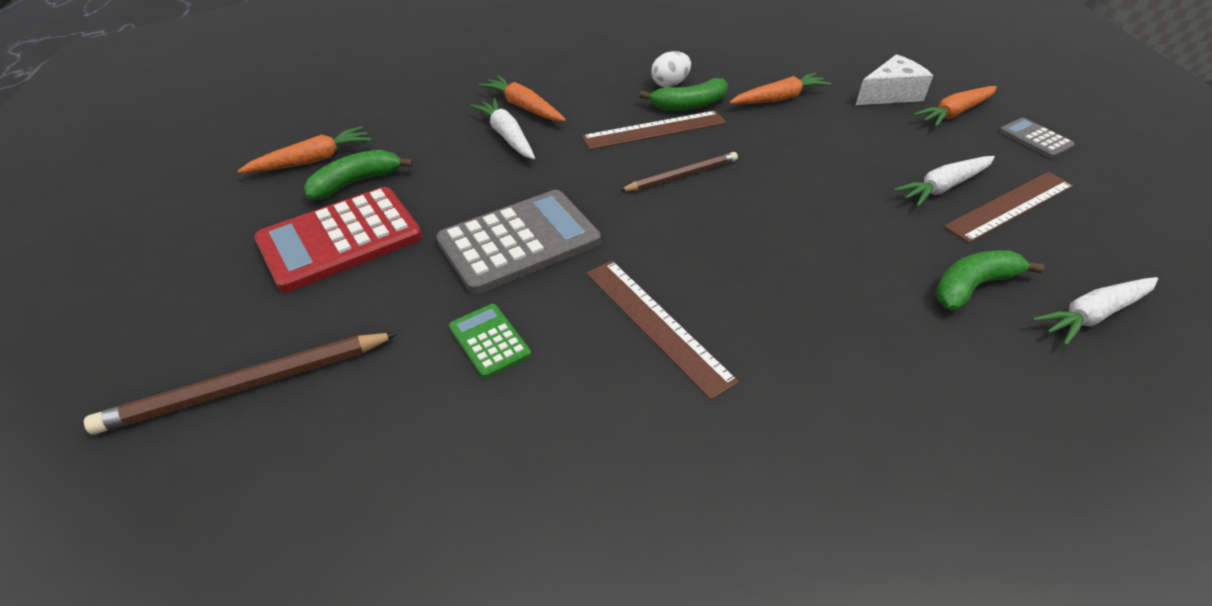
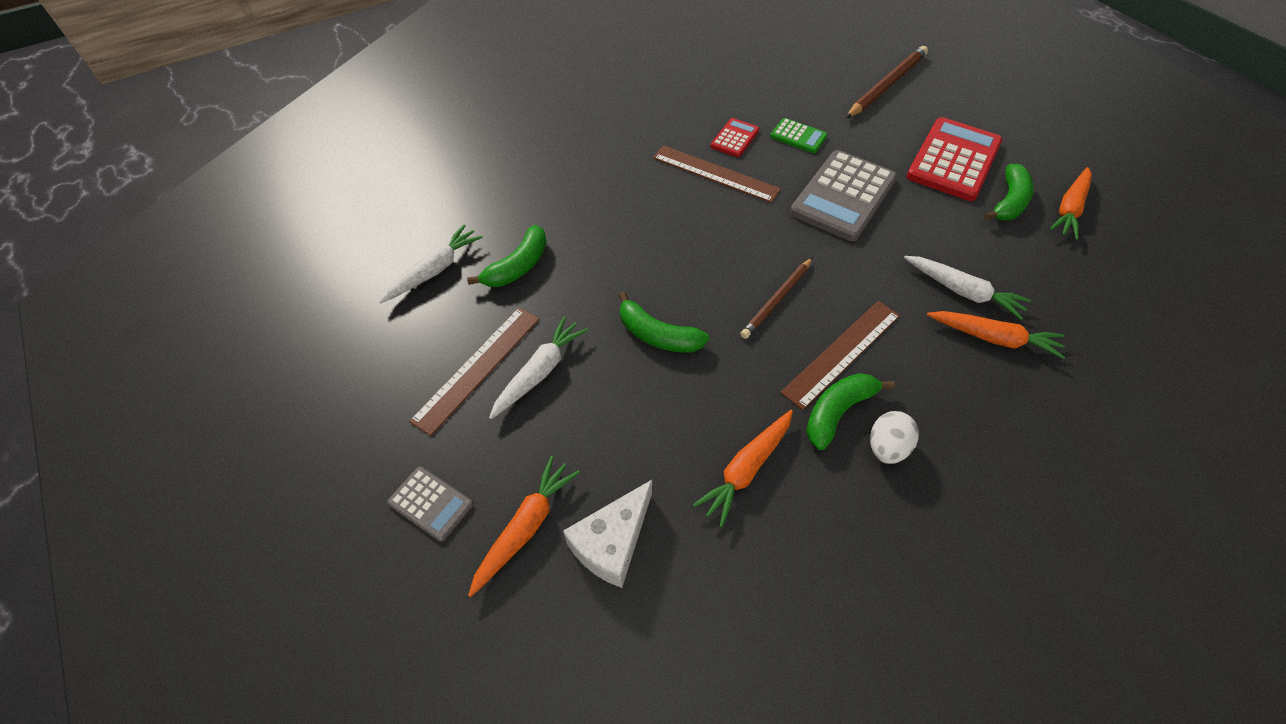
camera: 155 degrees right, 10 degrees up
(586, 372) = (734, 138): none -> red calculator
(816, 182) = (657, 335): none -> green banana

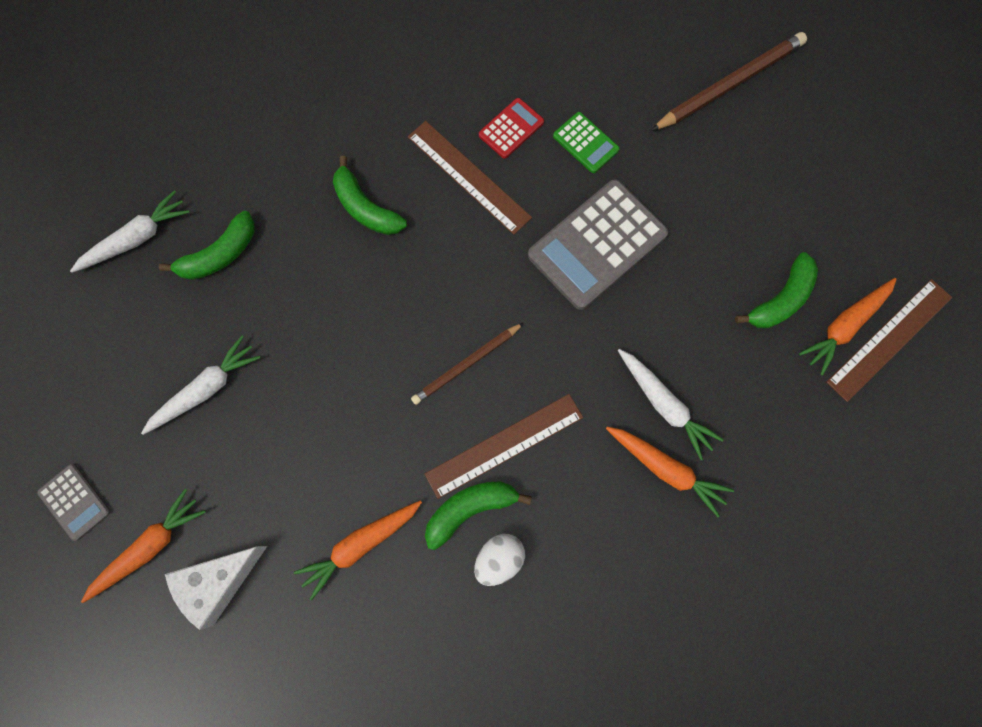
camera: 15 degrees right, 20 degrees up
(478, 368) = (150, 369): brown ruler -> brown ruler (889, 339)
(657, 335) = (331, 376): green banana -> green banana (365, 208)
(953, 160) = (749, 223): red calculator -> none

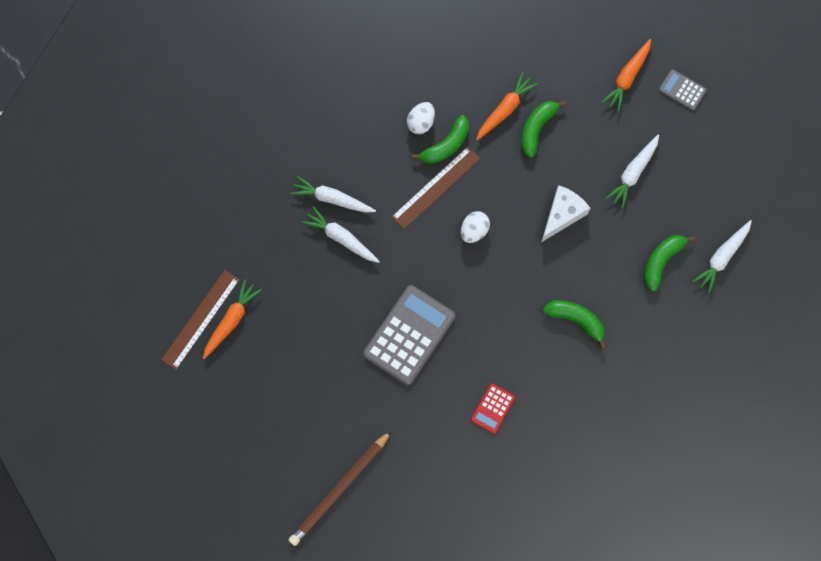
camera: 165 degrees right, 0 degrees up
(218, 582) = (579, 70): white cheese -> white cheese (562, 215)
(466, 365) = (474, 231): brown pencil -> white egg
(469, 177) = (512, 362): brown ruler -> none
(585, 143) = (436, 411): green calculator -> none
(665, 469) = (332, 199): orange carrot -> white carrot
(780, 299) = (277, 328): green banana -> green banana (536, 129)

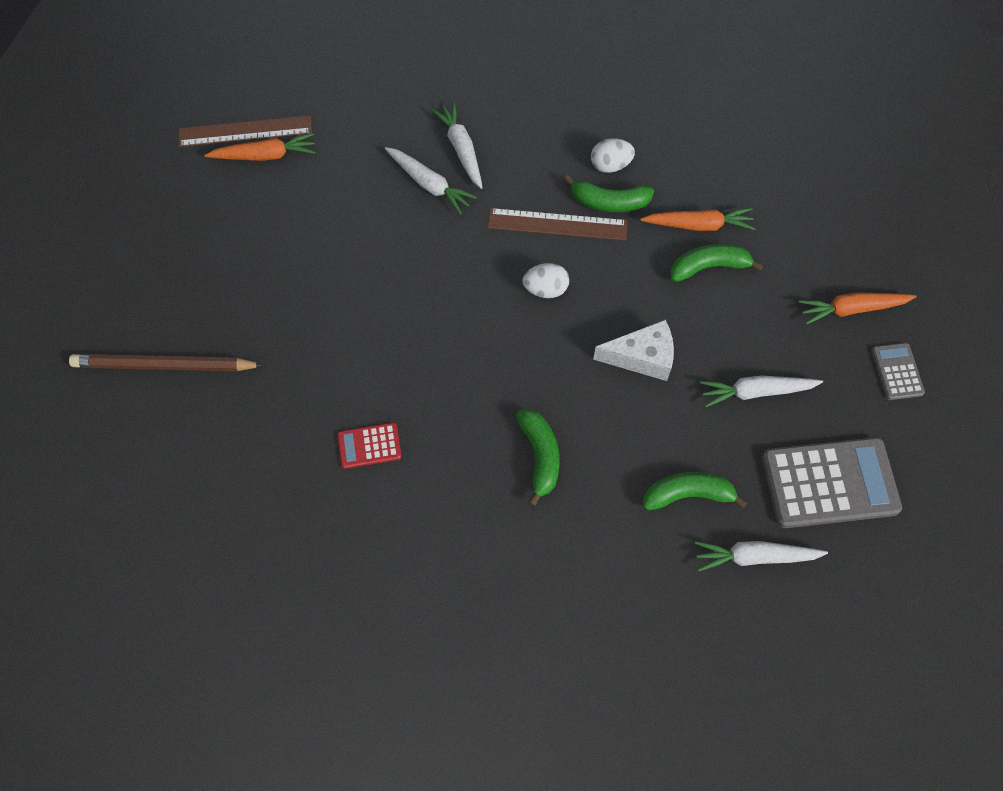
camera: 50 degrees right, 10 degrees down
(341, 238) = (429, 184): white carrot -> white carrot turned 135 degrees clockwise
(409, 335) = (381, 311): grey calculator -> grey calculator (829, 483)

